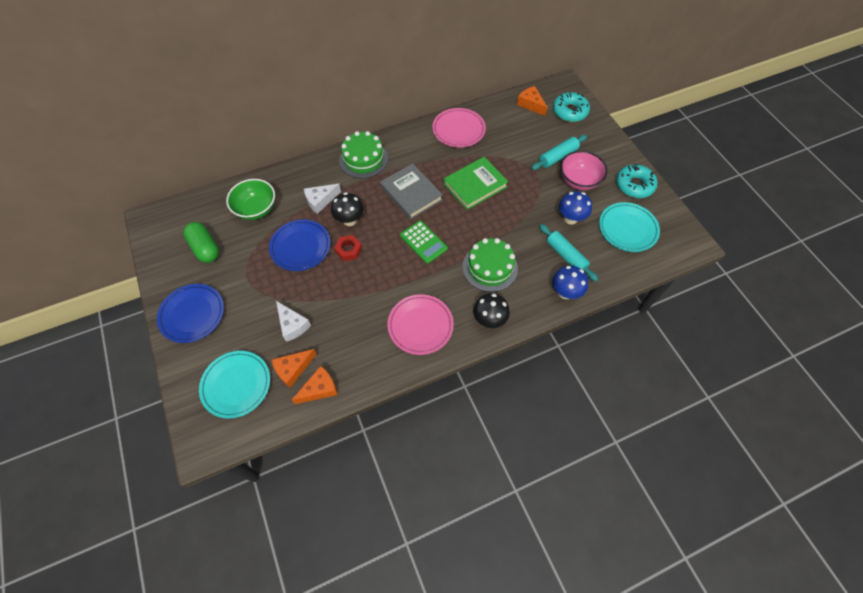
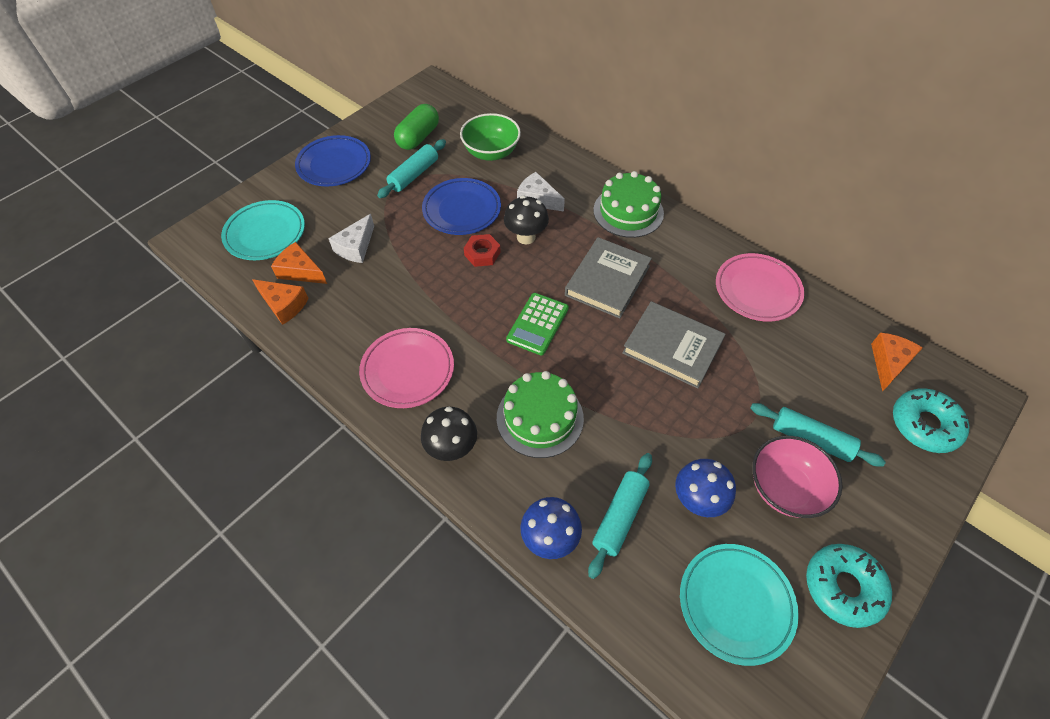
camera: 65 degrees right, 5 degrees down
(244, 264) = (414, 175): none -> turquoise rolling pin
(475, 185) = (672, 347): green book -> grey book

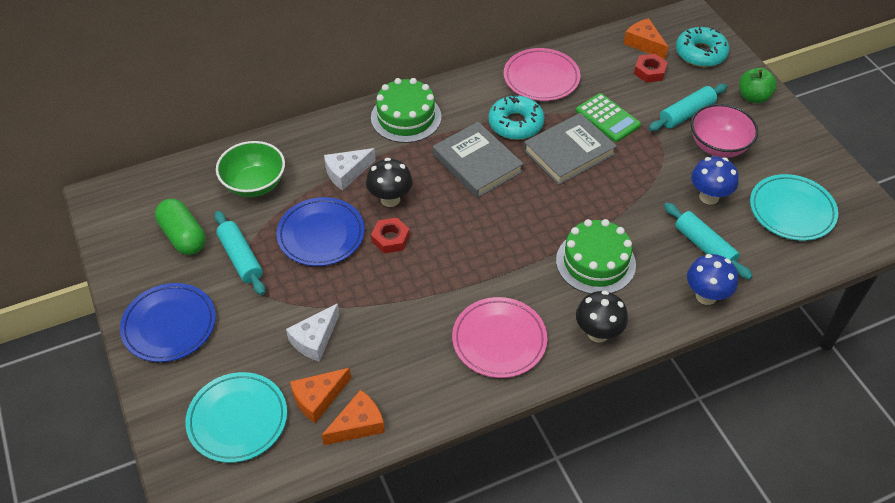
camera: 65 degrees left, 5 degrees down
(355, 247) = (314, 339): white cheese -> white cheese turned 75 degrees clockwise
(537, 324) = (498, 228): green calculator -> green calculator (607, 118)
(843, 587) = (798, 152): turquoise donut -> turquoise donut (515, 124)
(848, 382) = (649, 71): none -> red nut
(898, 505) = (753, 97): none -> green apple

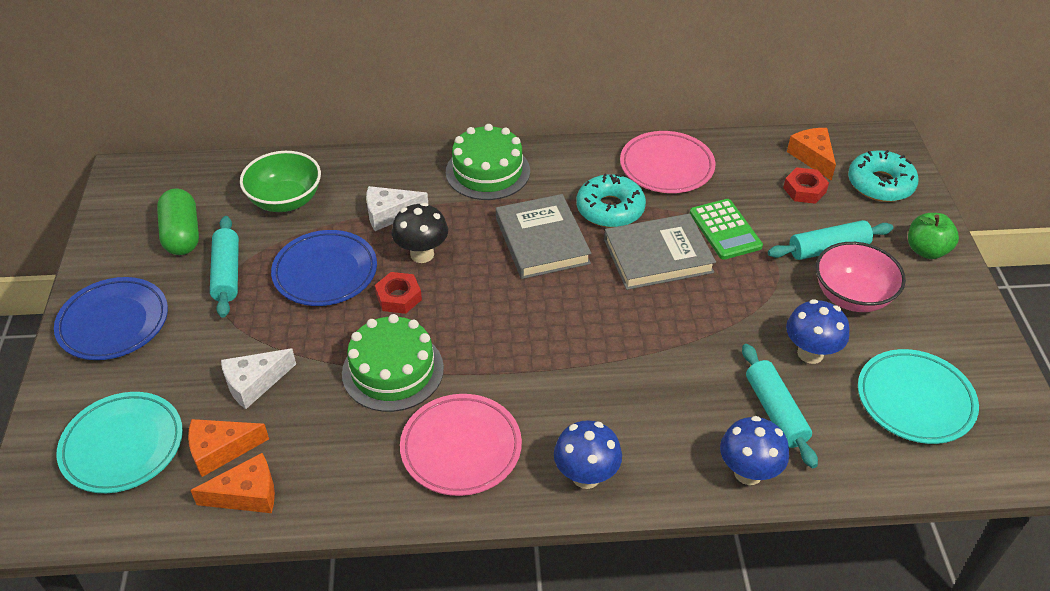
camera: 20 degrees right, 5 degrees down
(595, 262) = (626, 391): green cake -> green cake (392, 370)
(598, 333) = (586, 476): black mushroom -> blue mushroom

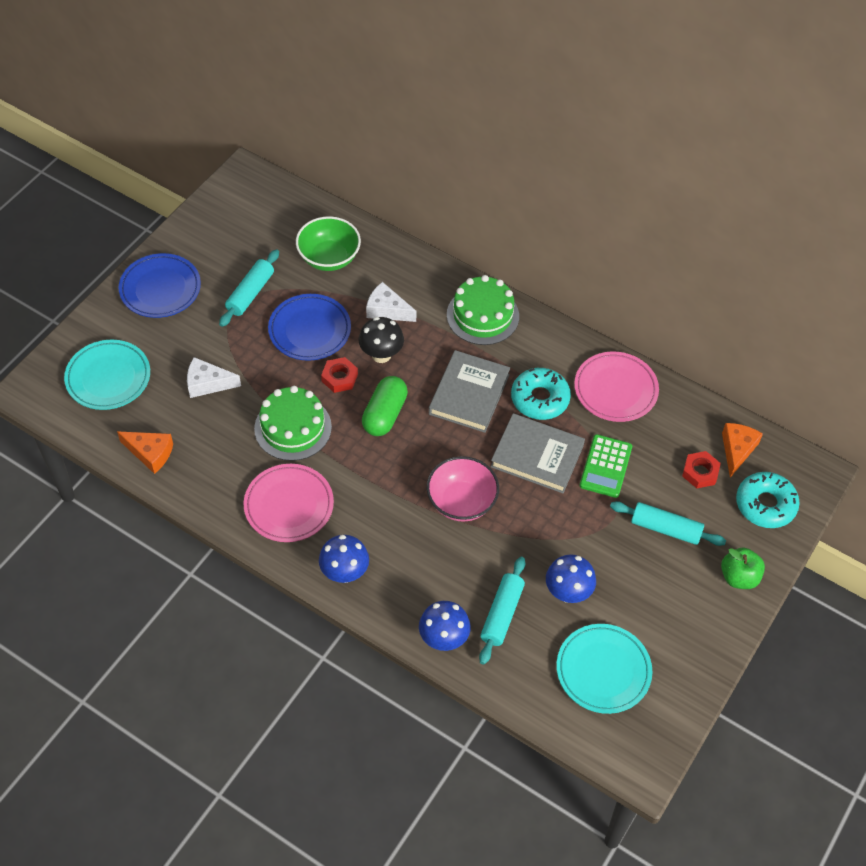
camera: 35 degrees right, 10 degrees up
(182, 235) = (245, 246): green capsule -> green capsule (385, 414)
(220, 450) = (157, 416): orange cheese -> none
(852, 296) = (642, 573): pink bowl -> pink bowl (461, 502)

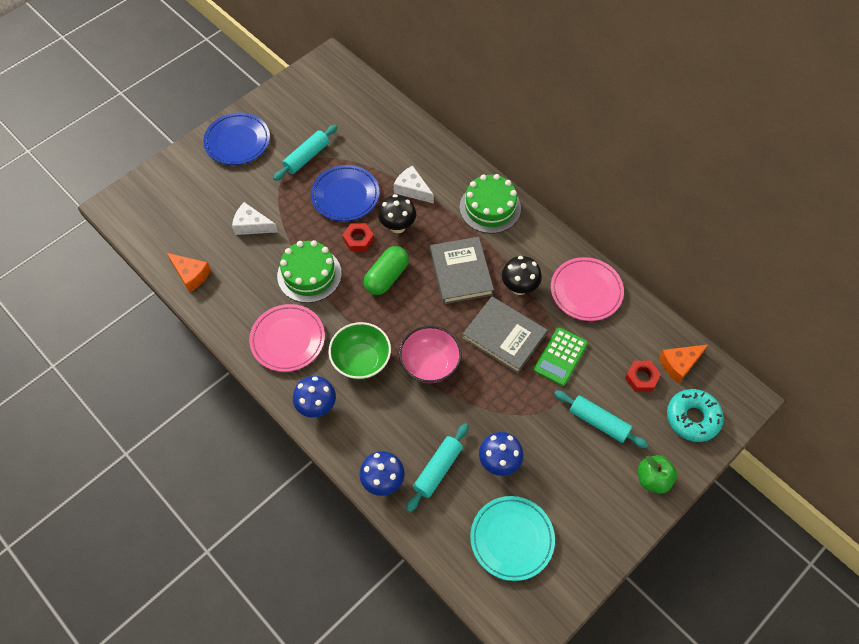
camera: 15 degrees right, 5 degrees up
(108, 378) = (176, 207): turquoise plate -> none
(329, 258) = (377, 138): green bowl -> green bowl (361, 360)
(469, 394) = (461, 273): grey book -> grey book turned 45 degrees counterclockwise
(540, 399) = (519, 287): turquoise donut -> black mushroom
(737, 450) = (679, 364): orange cheese -> orange cheese turned 150 degrees counterclockwise

